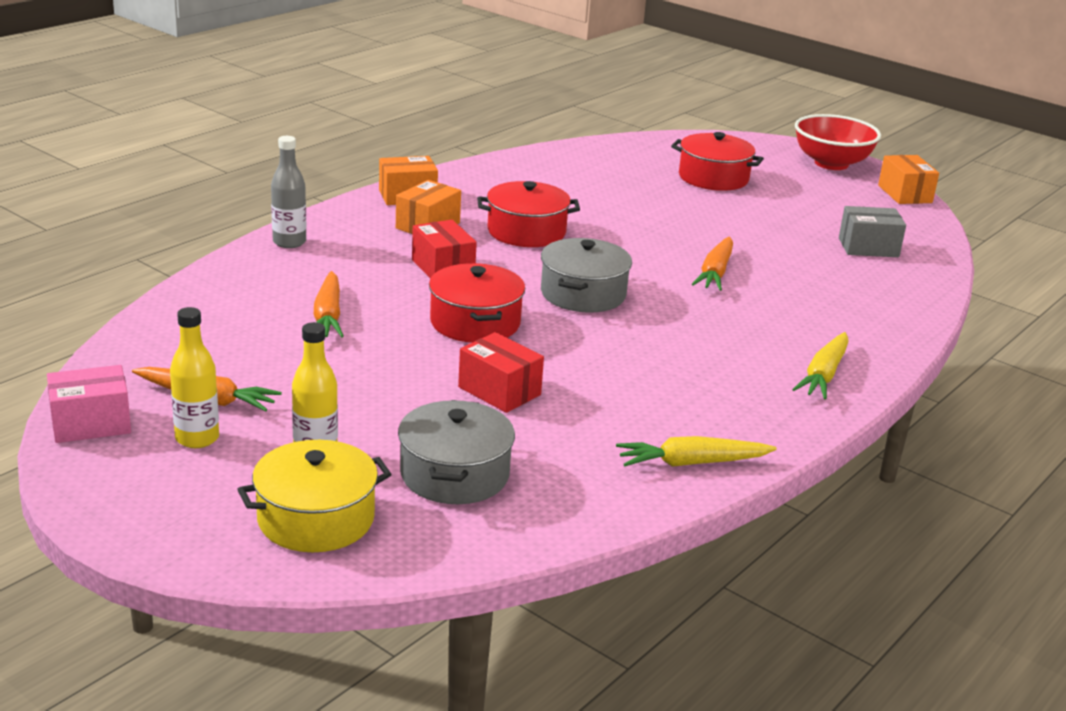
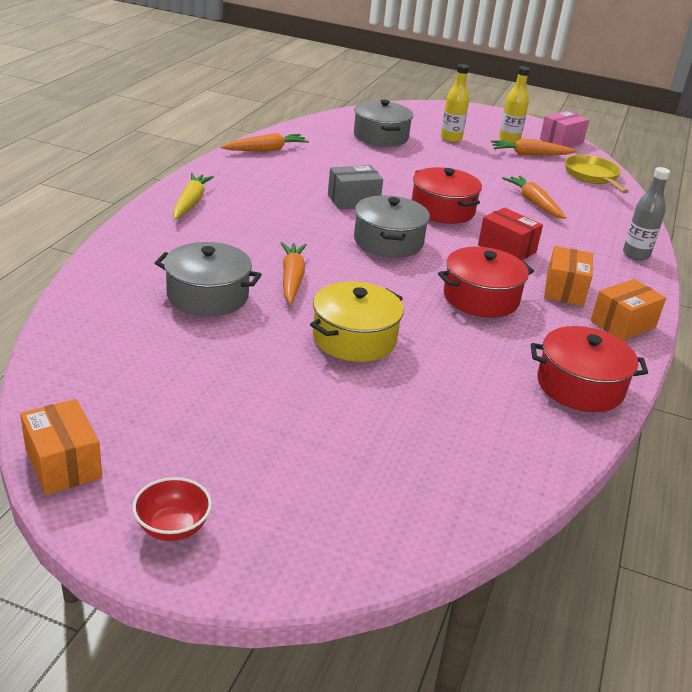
camera: 160 degrees right, 5 degrees up
(162, 344) = (592, 176): none -> yellow pan
(316, 519) = (423, 119): yellow pot -> yellow pot (354, 338)
(499, 391) = (391, 172): red box -> none
(691, 463) = (266, 150): yellow carrot -> orange carrot
(713, 178) = (342, 436): red pot -> red pot (580, 386)
(805, 270) = (208, 296): none -> grey pot
(831, 163) = (173, 527): red bowl -> red bowl, size x0.53
(868, 247) = (137, 339): grey box -> grey box (353, 200)

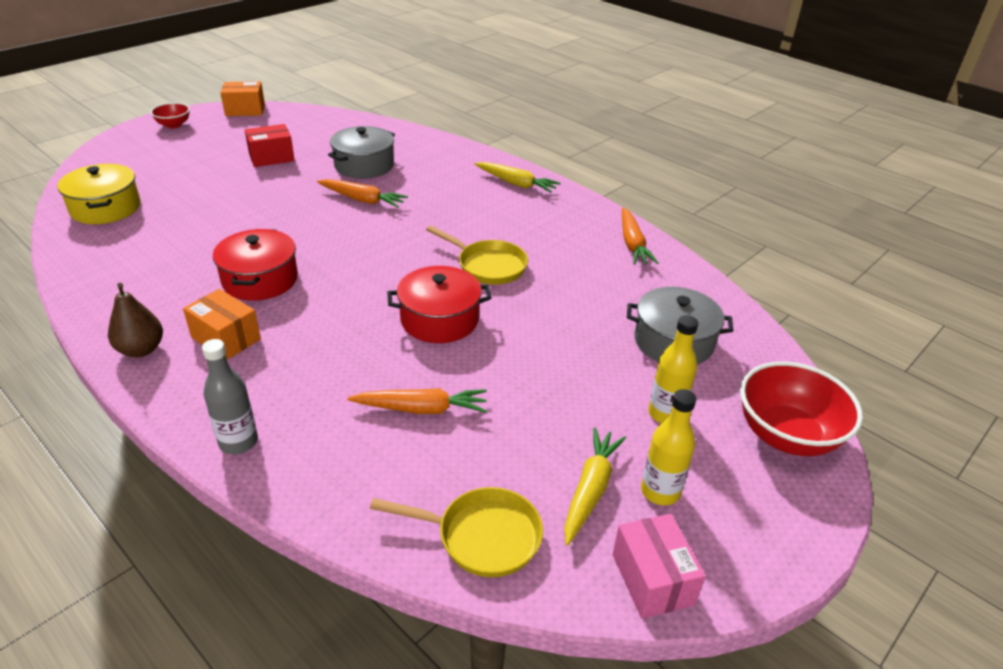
camera: 115 degrees right, 5 degrees up
(353, 200) = (488, 266): grey box -> yellow pan
(354, 338) = (264, 204): yellow pot -> yellow pot (106, 208)
(388, 242) = (391, 261): grey pot -> none
(432, 113) = (786, 435): none -> red bowl
(507, 249) = (328, 332): red box -> red box (271, 157)
(530, 154) = (590, 490): orange carrot -> yellow carrot
(580, 386) = (106, 281): red pot -> none
(623, 324) = (141, 350): orange box -> brown pear

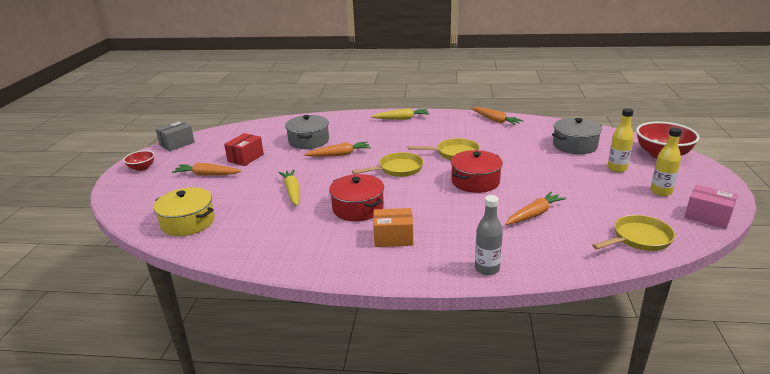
camera: 35 degrees left, 10 degrees down
(141, 350) = (359, 265): brown pear -> none
(208, 161) = (207, 175): none -> orange carrot
(245, 110) = (177, 144): orange box -> grey box
(386, 252) = (398, 169): none -> yellow pan
(590, 490) = (641, 204): yellow carrot -> yellow carrot (292, 191)

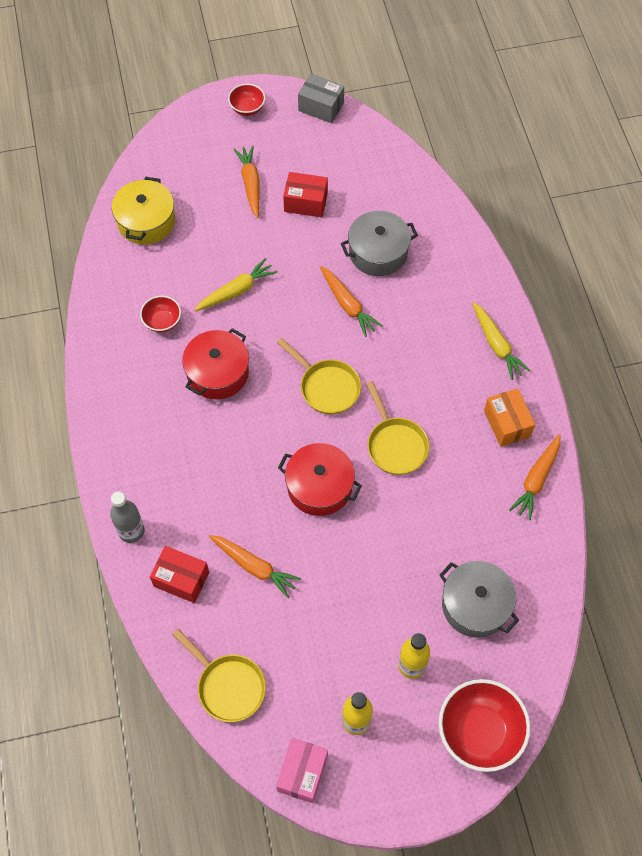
camera: 70 degrees right, 35 degrees up
(291, 227) = (162, 322): none -> red bowl
(393, 238) = (166, 427): orange box -> orange box (507, 424)
(539, 248) = (181, 579): none -> red box

